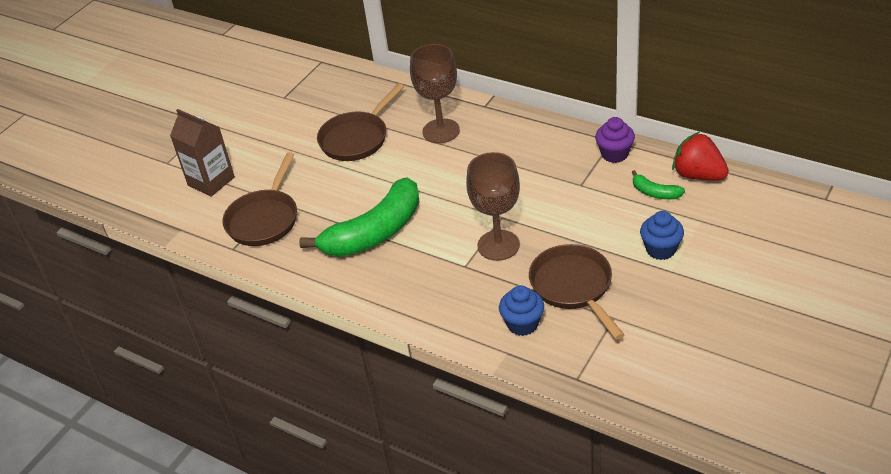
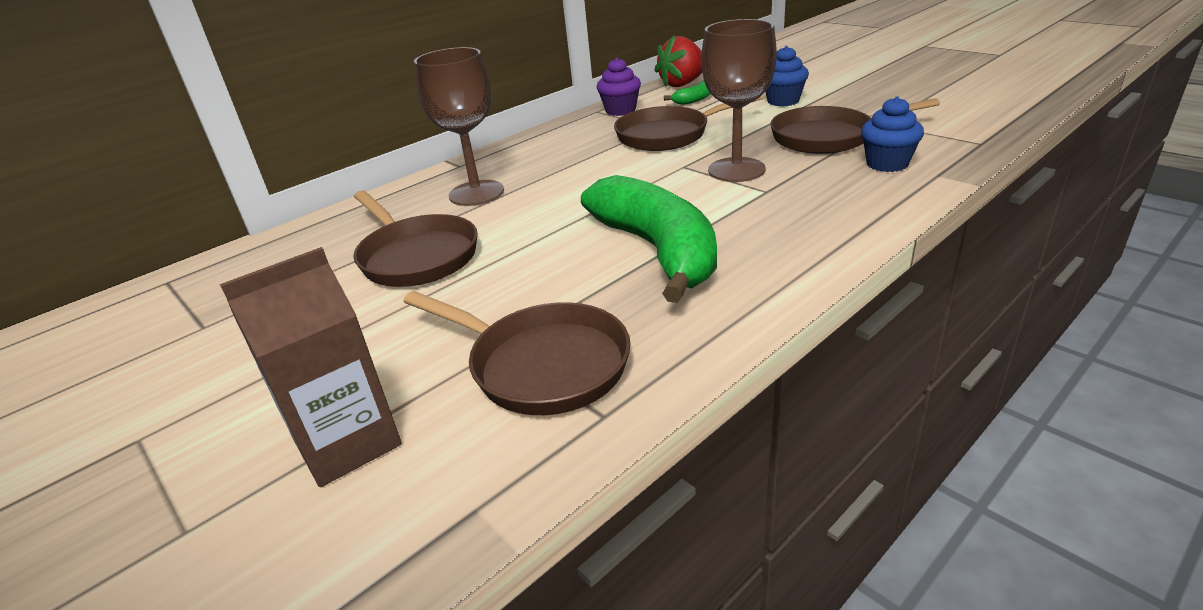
camera: 75 degrees left, 10 degrees down
(562, 195) = (668, 135): none -> brown pan

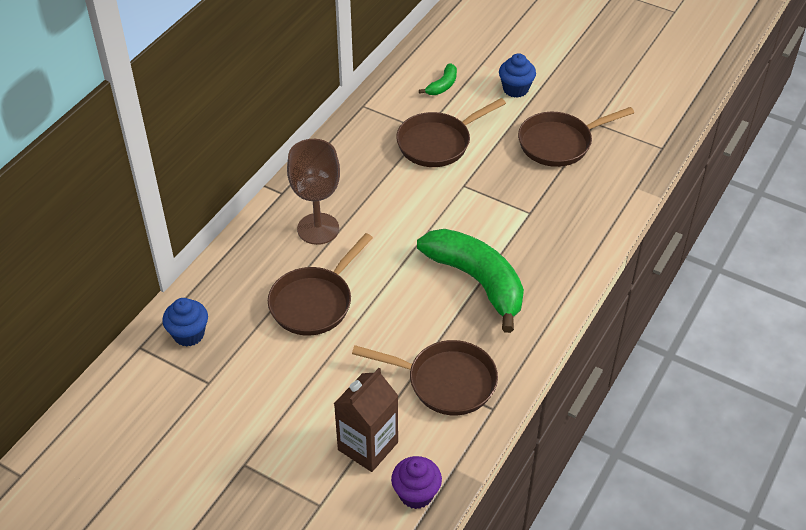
camera: 20 degrees left, 15 degrees up
(416, 256) = (314, 302): brown pan -> brown pan turned 90 degrees clockwise
(620, 110) = (384, 105): purple cupcake -> purple cupcake (416, 494)
(682, 84) = (423, 58): red strawberry -> none
(736, 170) = (503, 188): brown goblet -> none
(887, 164) = (603, 176): blue cupcake -> blue cupcake (189, 334)

